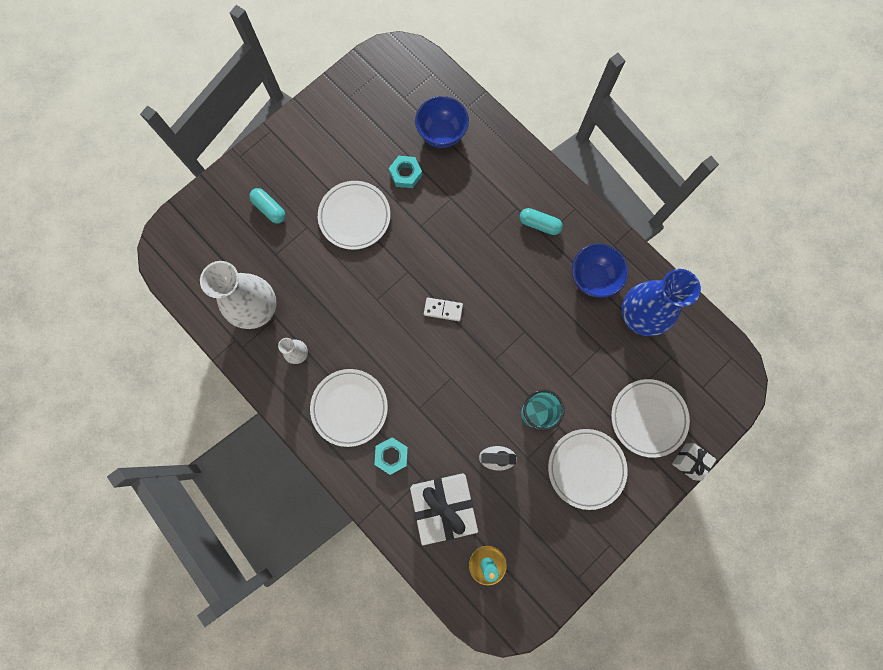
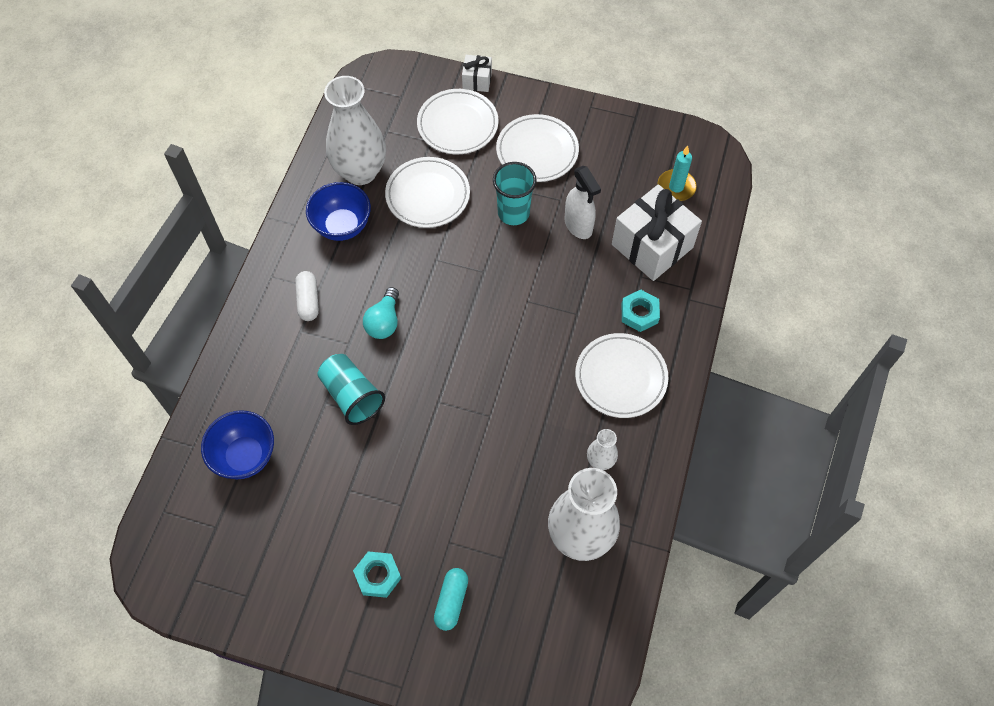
camera: 120 degrees left, 15 degrees down
(354, 217) = (405, 495): white plate -> white plate (427, 195)
(405, 174) = (319, 468): turquoise nut -> turquoise nut (378, 576)
(443, 309) = (460, 344): white domino -> none
(446, 218) = (352, 396): none -> turquoise cup
(492, 267) = (384, 322): none -> turquoise light bulb
(539, 224) = (308, 301): turquoise capsule -> white capsule
(639, 316) = (360, 172): blue vase -> white vase

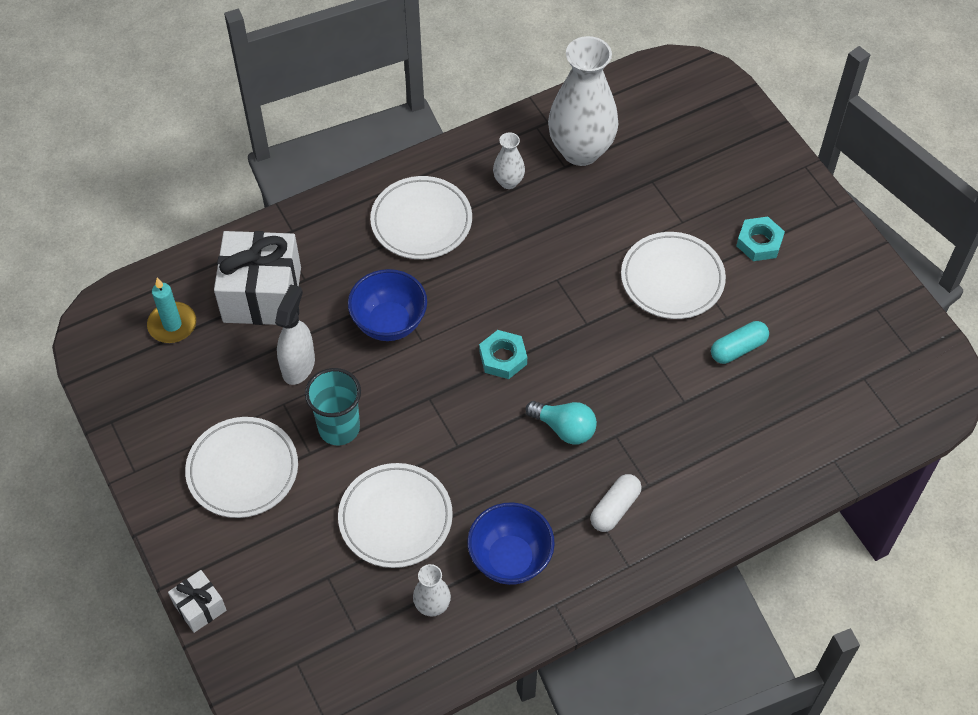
camera: 135 degrees left, 5 degrees down
(245, 456) = (793, 414): blue bowl -> blue bowl (389, 323)
(352, 396) = (655, 388): turquoise cup -> none
(360, 172) = (432, 606): white vase -> white vase, size x0.46
(384, 322) = (564, 428): turquoise light bulb -> turquoise light bulb turned 60 degrees clockwise
(451, 601) = (718, 186): turquoise capsule -> turquoise capsule (738, 348)
(457, 125) = (280, 571): white plate -> white plate (672, 279)
(639, 313) = (344, 253): turquoise nut -> turquoise nut (503, 358)

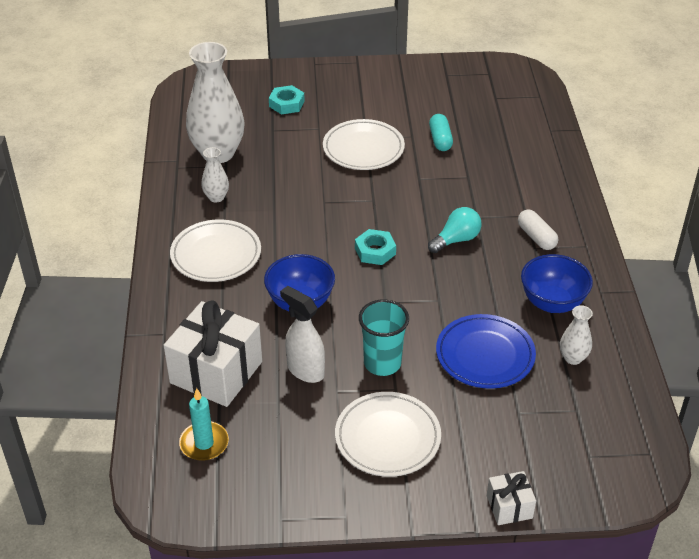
camera: 65 degrees left, 15 degrees down
(395, 518) = (485, 355): white plate -> blue plate
(759, 242) = (361, 102): turquoise nut -> turquoise nut (286, 104)

